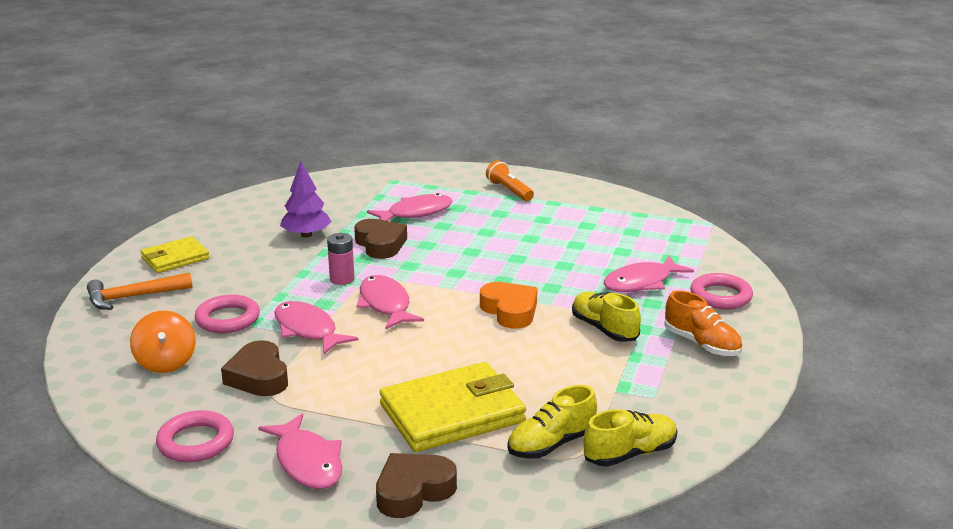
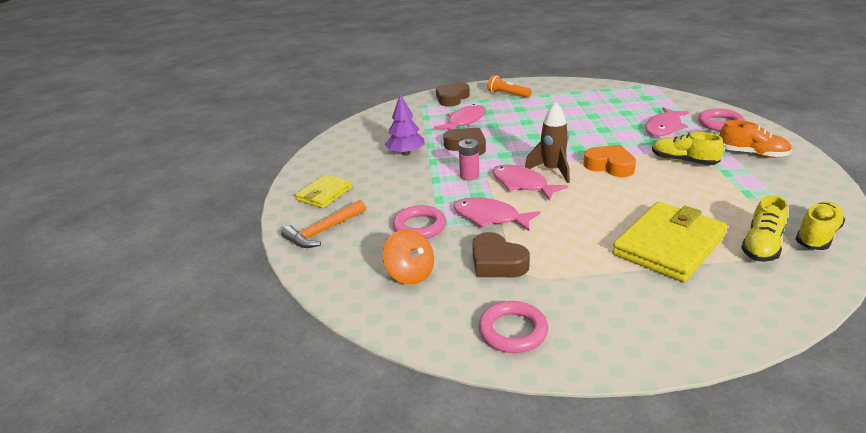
camera: 20 degrees left, 5 degrees up
(307, 462) = (618, 317): pink fish -> none
(413, 491) = (723, 312): brown heart -> brown heart (452, 98)
(438, 298) = (552, 170): none -> brown rocket

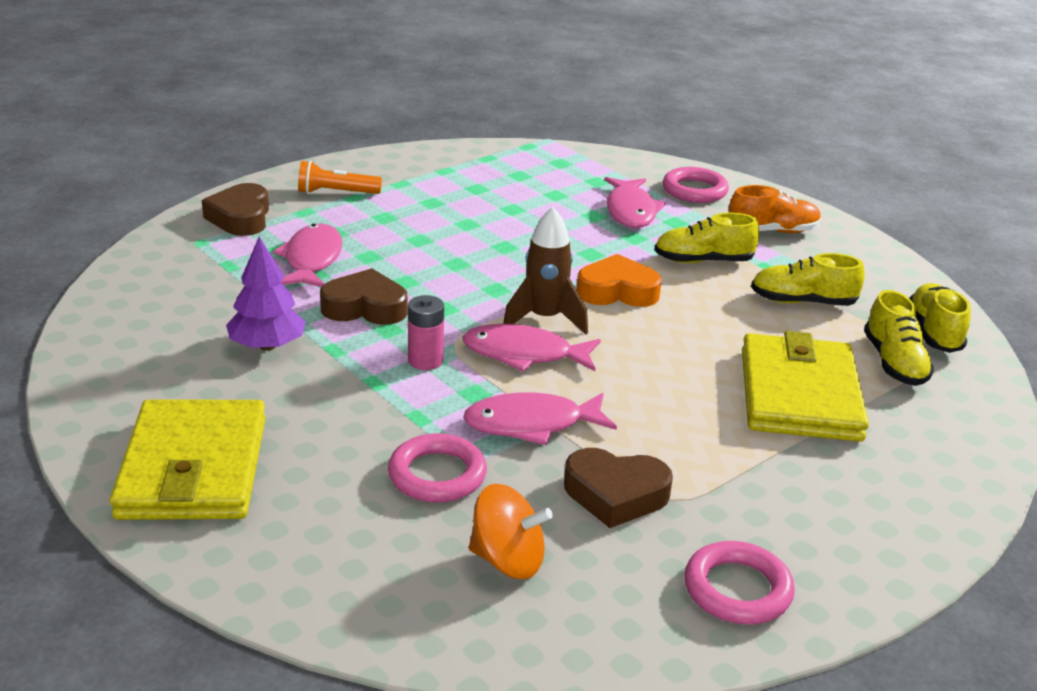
camera: 40 degrees left, 0 degrees up
(324, 194) = (193, 467): yellow wallet -> yellow wallet, size x1.72
(324, 231) = (274, 539): orange hammer -> none
(730, 196) = (802, 302): none -> yellow shoe

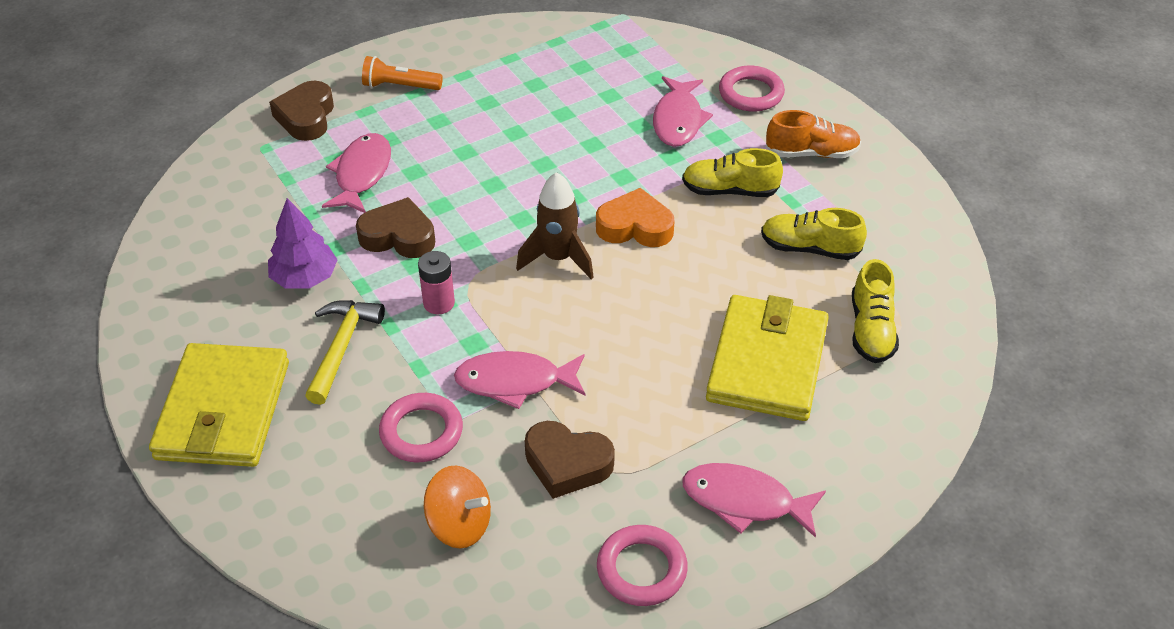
camera: 10 degrees right, 15 degrees up
(324, 404) = (341, 348): none -> yellow hammer
(524, 354) = (528, 300): pink fish -> pink fish (745, 501)
(934, 332) = (925, 293): yellow shoe -> none

